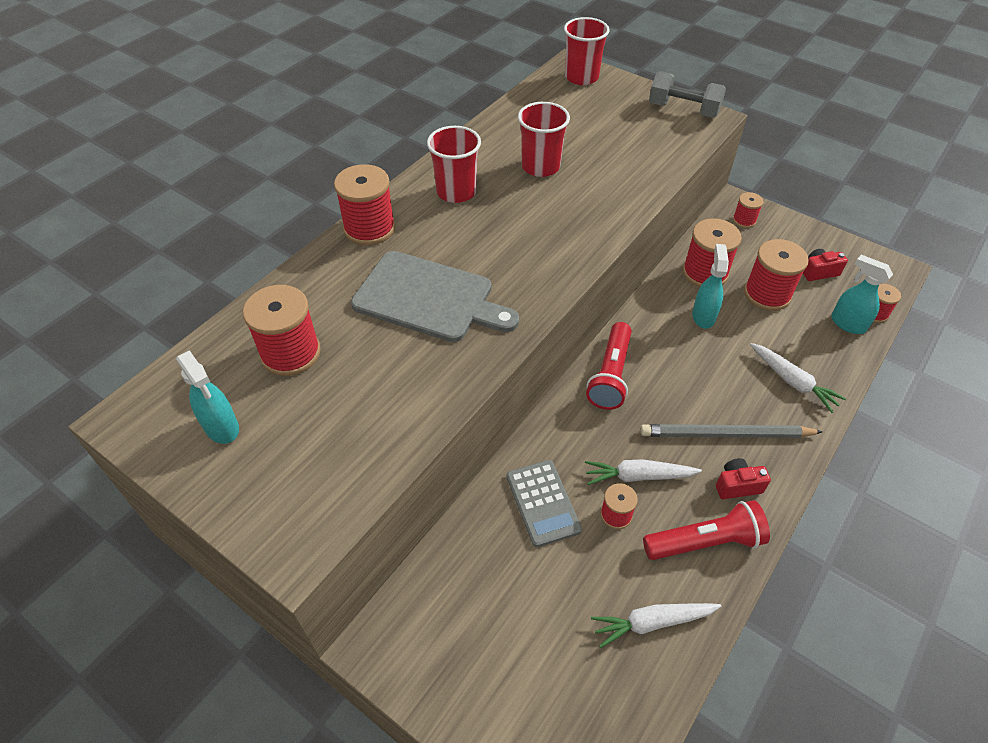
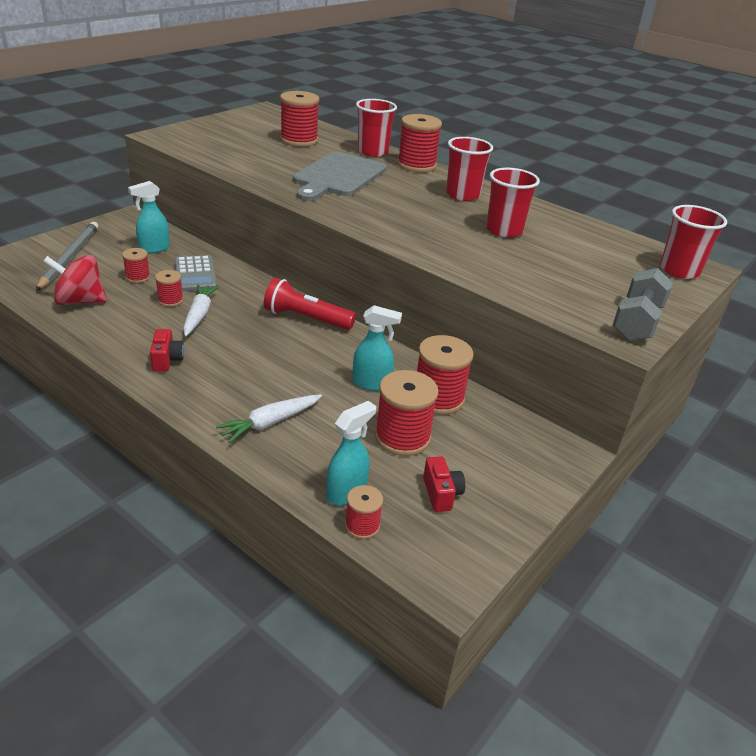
camera: 90 degrees right, 15 degrees down
(222, 428) = (249, 125): turquoise spray bottle -> turquoise spray bottle (154, 249)
(327, 270) = (373, 152): none -> red cup
(543, 503) = (195, 274): grey calculator -> grey calculator turned 90 degrees counterclockwise
(652, 622) = (80, 301): white carrot -> red spinning top
(705, 542) = (126, 334): red flashlight -> none
(726, 434) = (221, 366): grey pencil -> grey pencil (69, 258)
(744, 220) = (537, 451): red spool -> red spool (138, 277)

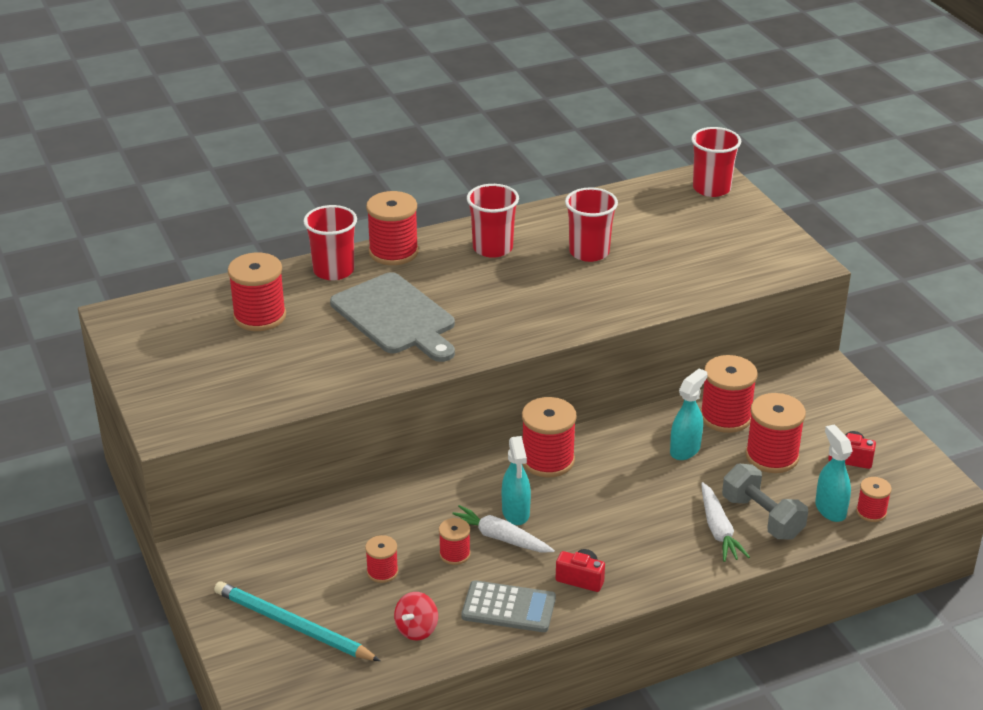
camera: 60 degrees left, 0 degrees up
(69, 258) = (293, 626): grey pencil -> turquoise pencil
(80, 301) = (416, 629): red spinning top -> red spinning top, size x0.62
(154, 249) = (312, 545): turquoise spray bottle -> turquoise spray bottle (515, 513)
(195, 274) = (401, 522): grey calculator -> grey calculator (508, 607)
(306, 318) = (547, 460): red flashlight -> red spool
(636, 322) = (785, 248): grey dumbbell -> grey dumbbell (762, 517)

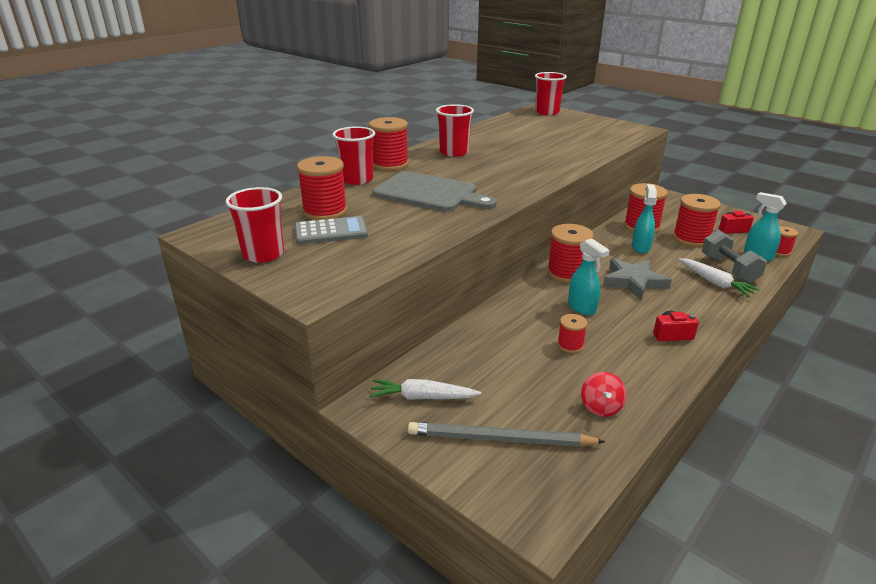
camera: 25 degrees left, 5 degrees down
(293, 626) = (500, 439): turquoise pencil -> grey pencil
(382, 572) = (531, 373): red spool -> none
(500, 538) = (589, 325): white carrot -> white carrot (422, 397)
(508, 607) = (648, 369): grey calculator -> grey calculator (331, 231)
(589, 252) = (516, 144): red cup -> red cup (263, 254)
(616, 497) = (633, 282): none -> grey star
(762, 517) = (729, 269): grey dumbbell -> grey dumbbell turned 45 degrees clockwise

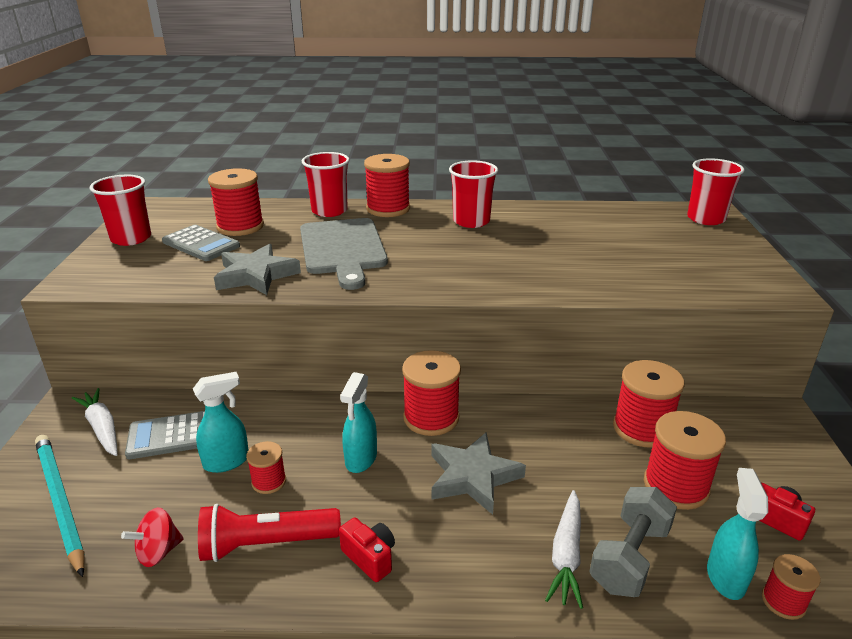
camera: 50 degrees right, 0 degrees up
(423, 227) = (256, 275): none -> grey star
(474, 367) = (173, 435): none -> grey calculator
(500, 439) = (60, 502): grey pencil -> turquoise pencil
(630, 364) = (266, 544): none -> red flashlight
(641, 247) = (578, 449): turquoise spray bottle -> turquoise spray bottle (227, 461)

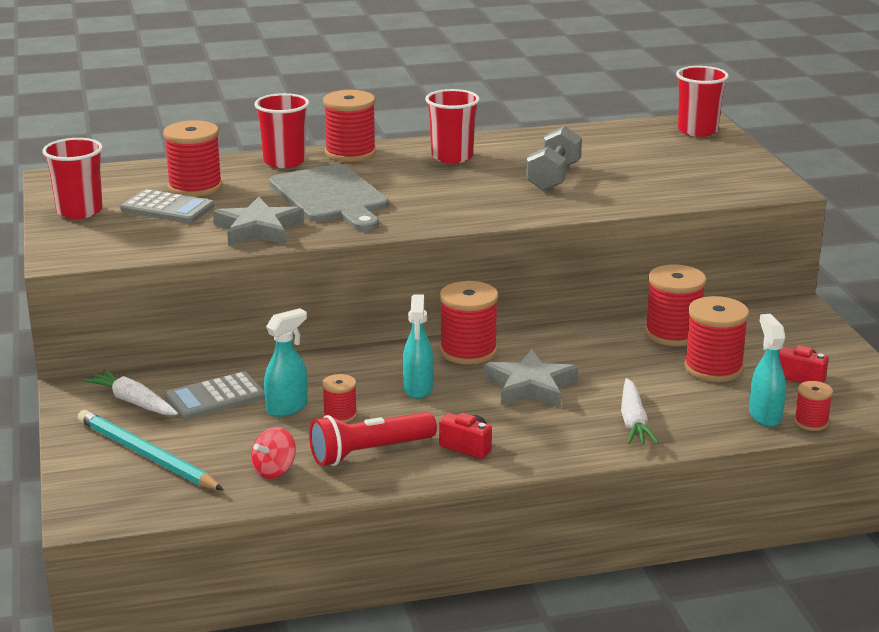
camera: 15 degrees left, 5 degrees down
(629, 557) = (686, 416): grey dumbbell -> grey dumbbell (553, 177)

